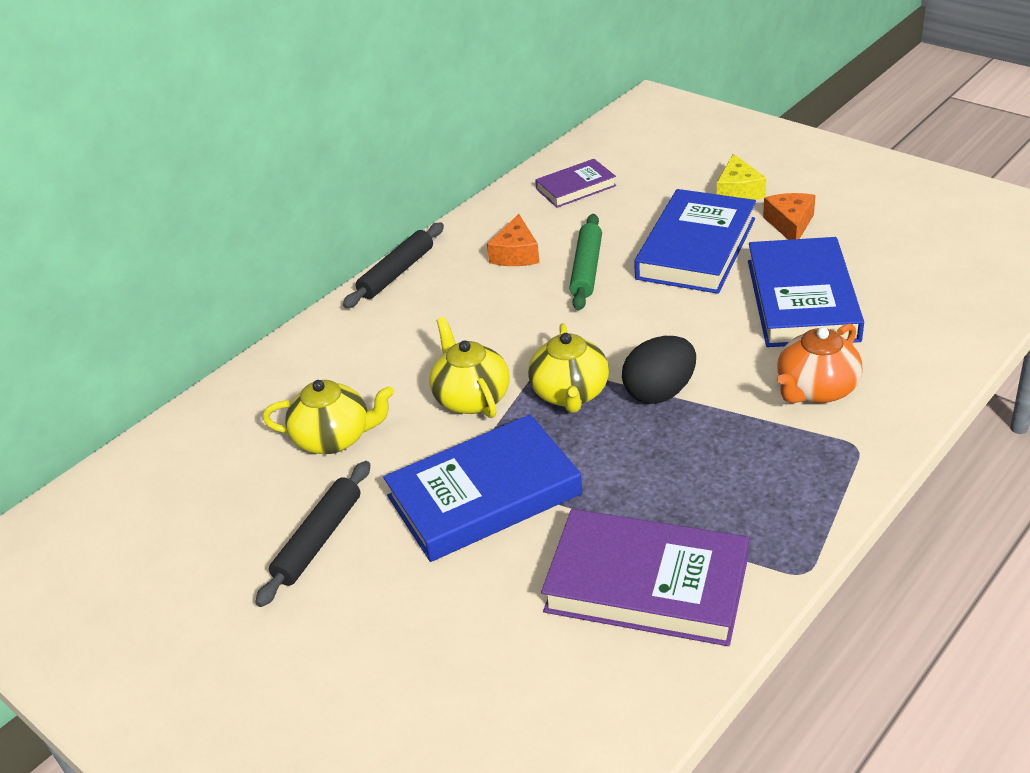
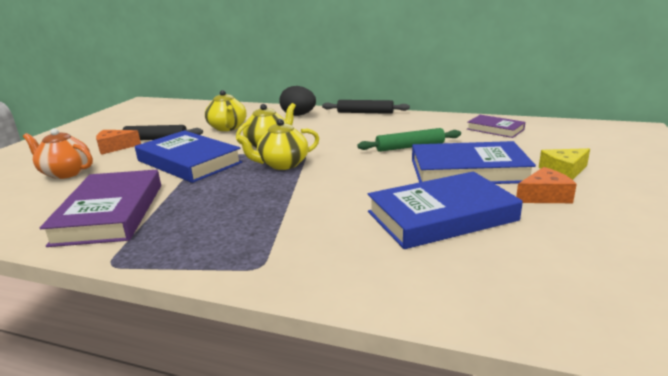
camera: 65 degrees right, 15 degrees down
(516, 254) = (407, 129): orange cheese -> orange cheese (115, 147)
(659, 392) = (295, 186): black egg -> black egg (298, 115)
(816, 390) = (325, 239): orange teapot -> orange teapot (65, 173)

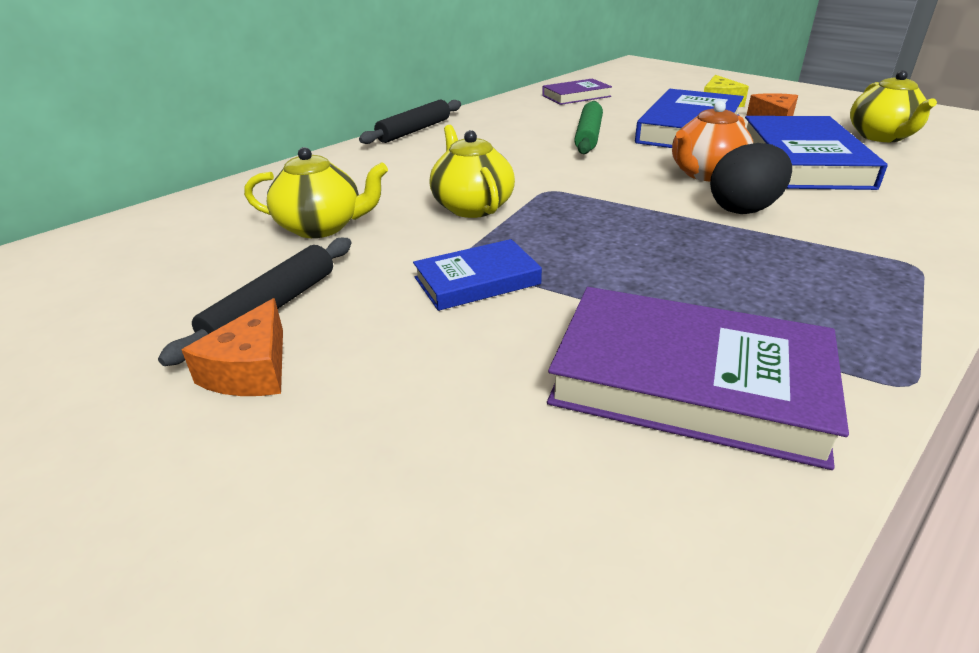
camera: 65 degrees left, 10 degrees up
(65, 173) = (366, 458): orange teapot -> orange teapot (705, 174)
(189, 162) = (477, 281): blue book -> blue book, size x0.55
(282, 164) = (576, 209): yellow teapot -> yellow teapot (882, 137)
(298, 115) = (349, 167): black egg -> black egg (744, 209)

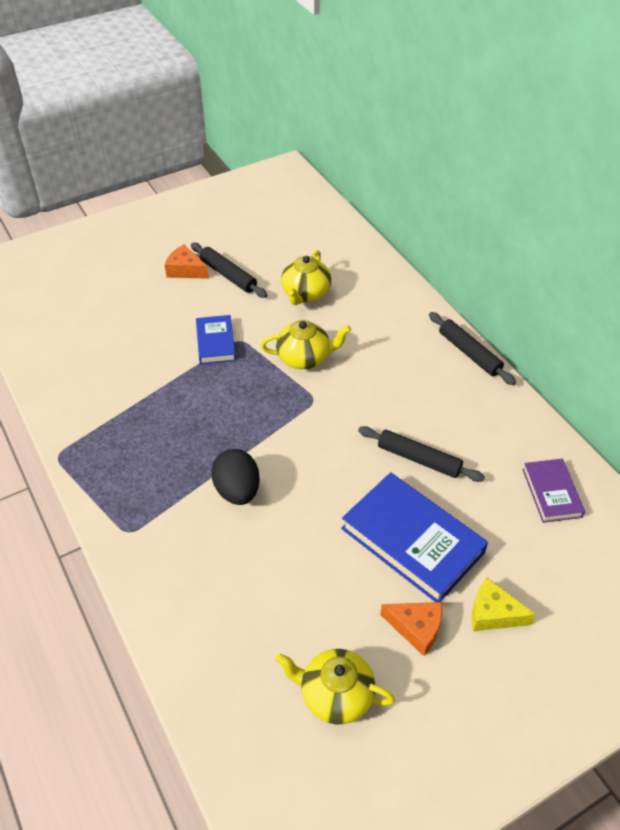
camera: 105 degrees right, 15 degrees up
(588, 136) = (419, 459): green rolling pin -> black rolling pin
(689, 382) = (103, 387): purple book -> none
(705, 174) = (304, 499): orange teapot -> none
(802, 161) = (301, 580): blue book -> none

